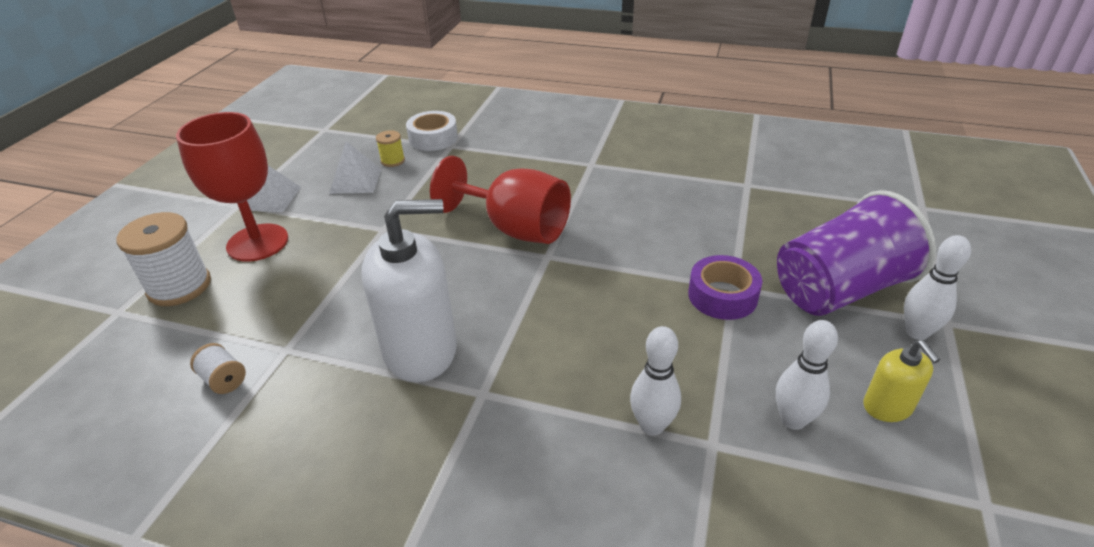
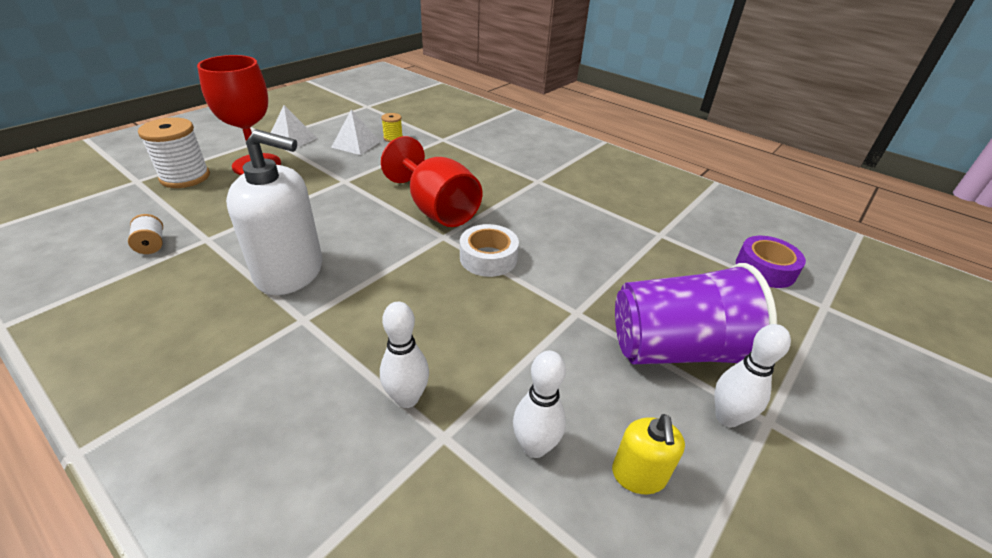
camera: 20 degrees right, 0 degrees up
(433, 138) = (435, 131): white tape -> white tape (488, 258)
(722, 296) = (560, 316): purple tape -> purple tape (765, 269)

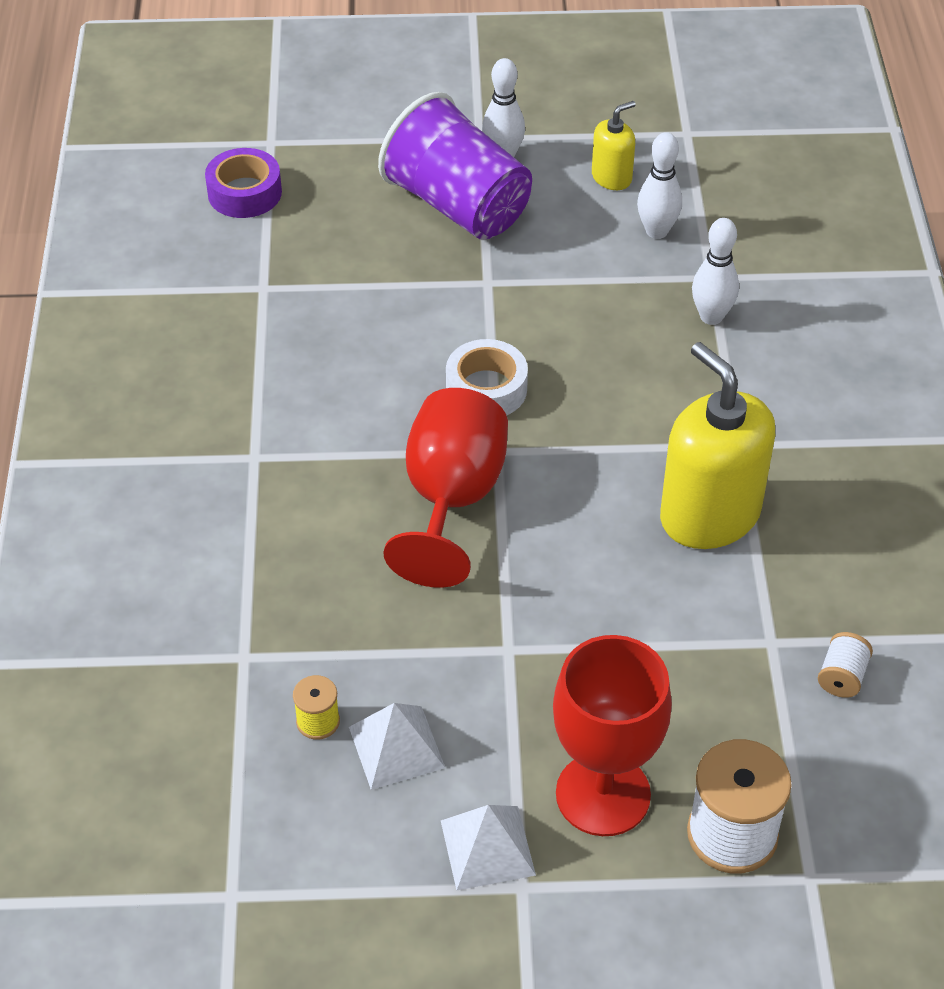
camera: 130 degrees left, 10 degrees up
(290, 272) = (709, 515): white soap dispenser -> yellow soap dispenser

